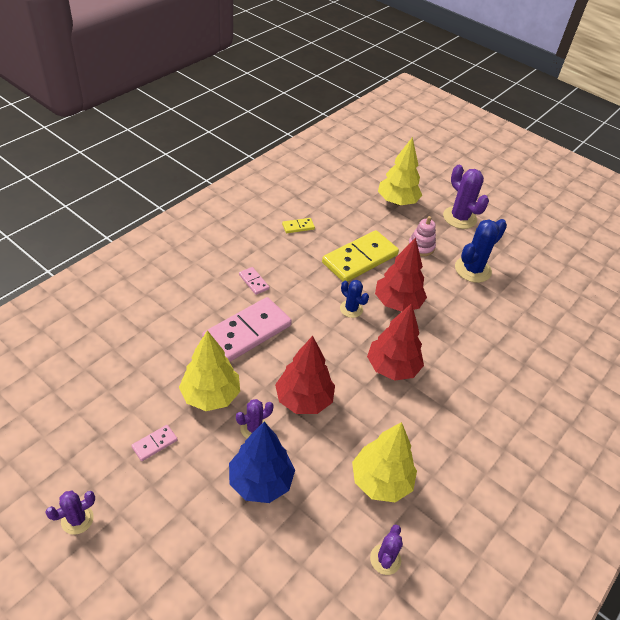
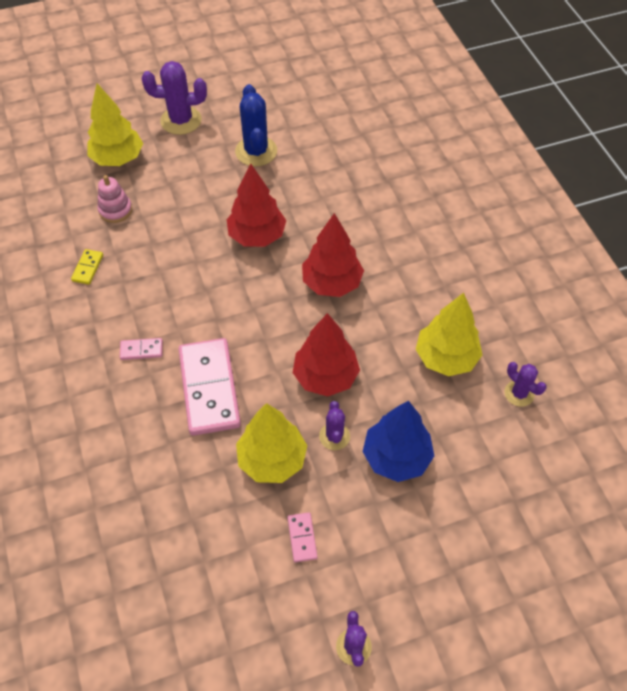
camera: 55 degrees left, 10 degrees up
(351, 309) = (239, 279): blue cactus -> none
(360, 259) = (176, 236): yellow domino -> none
(421, 247) = (197, 175): pink stacking toy -> pink stacking toy (115, 210)

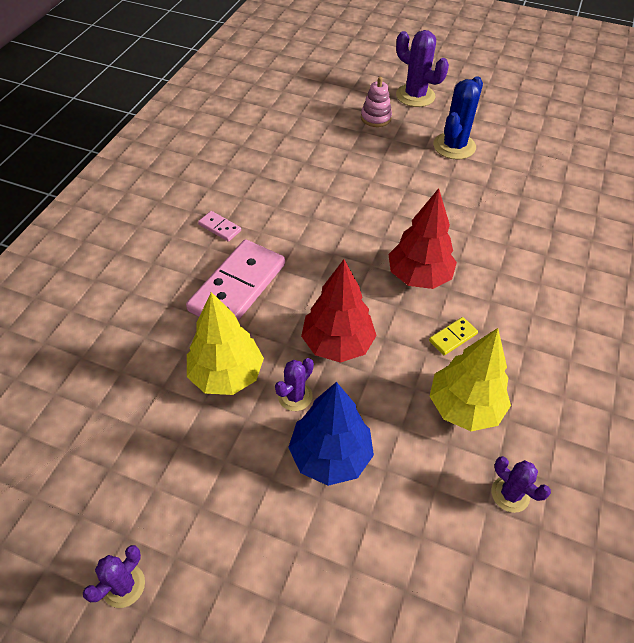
camera: 40 degrees right, 5 degrees down
(88, 268) = (244, 152): yellow domino -> yellow domino (453, 337)
(115, 210) = (303, 127): pink stacking toy -> pink stacking toy (375, 118)
(118, 159) = (341, 96): yellow tree -> none
(257, 236) = (392, 204): red tree -> none
(302, 538) = (183, 455): pink domino -> none
(519, 393) = (510, 494): purple cactus -> purple cactus turned 45 degrees counterclockwise

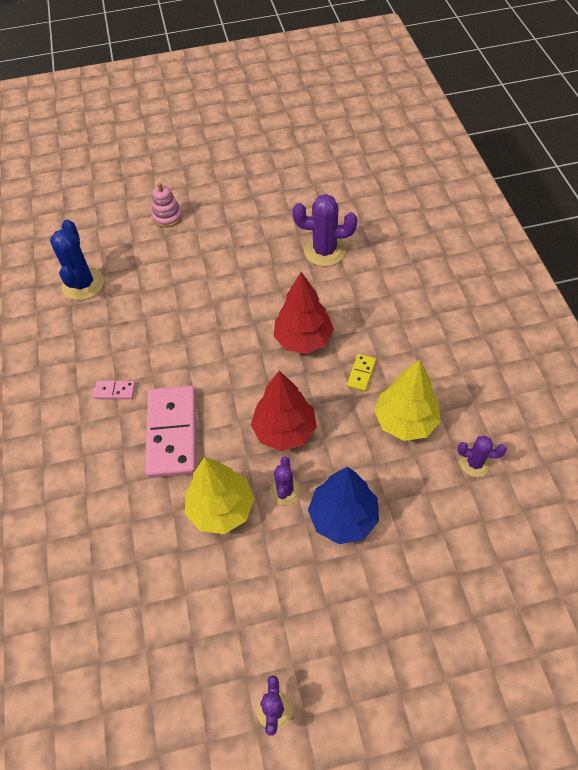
camera: 30 degrees left, 5 degrees up
(415, 96) = (185, 179): purple cactus -> purple cactus (324, 251)
(454, 146) = (250, 210): blue cactus -> blue cactus (83, 284)

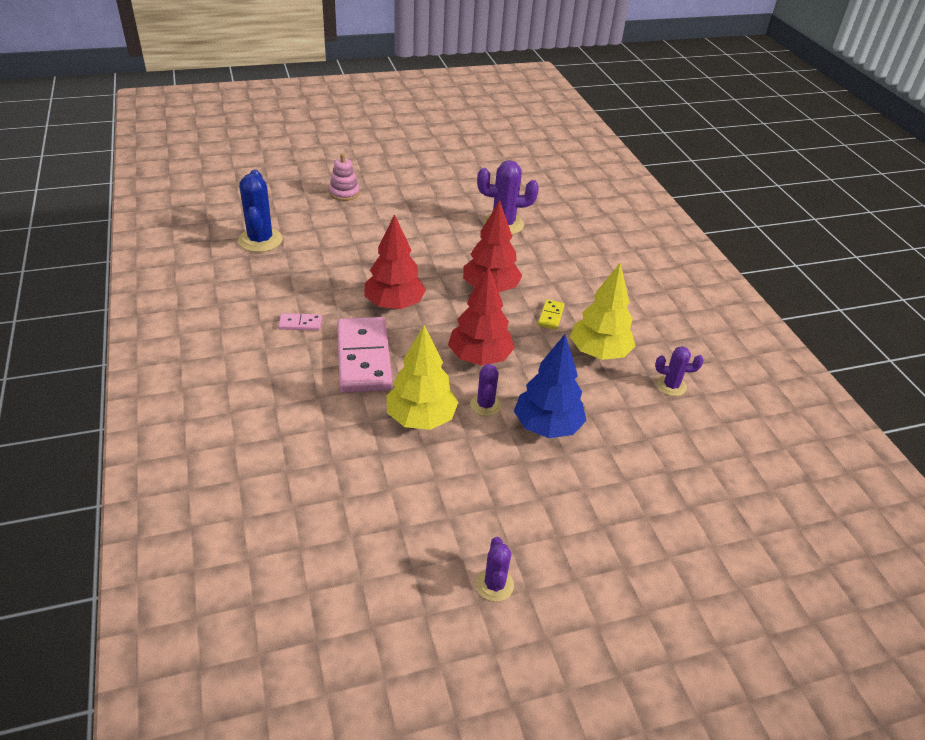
camera: 10 degrees left, 15 degrees down
(206, 363) = (394, 304): none -> red tree

